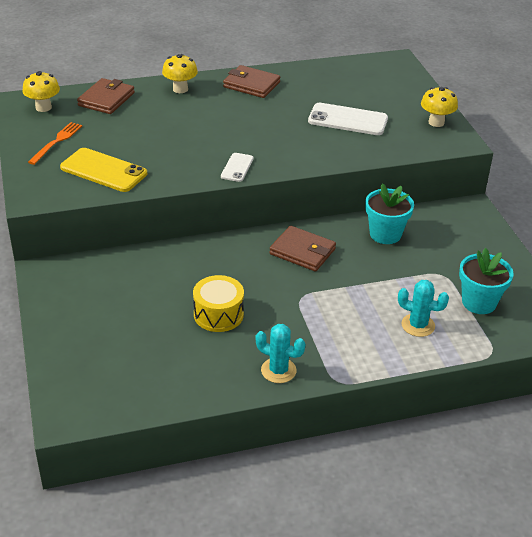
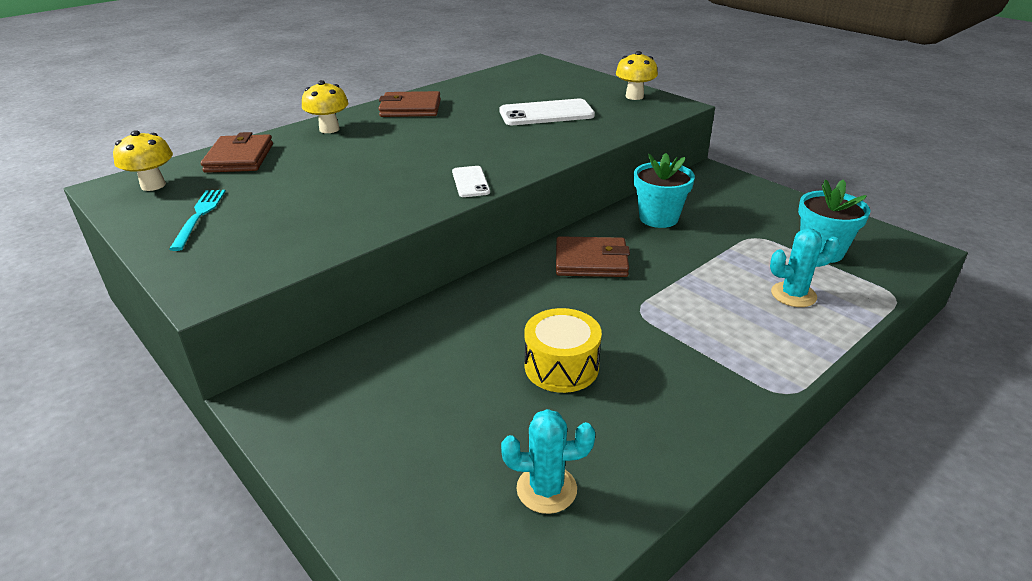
camera: 25 degrees left, 5 degrees down
(56, 142) = (199, 216): orange fork -> turquoise fork
(103, 170) = (295, 230): yellow phone -> none
(278, 370) = (705, 409): turquoise cactus -> turquoise cactus (546, 489)

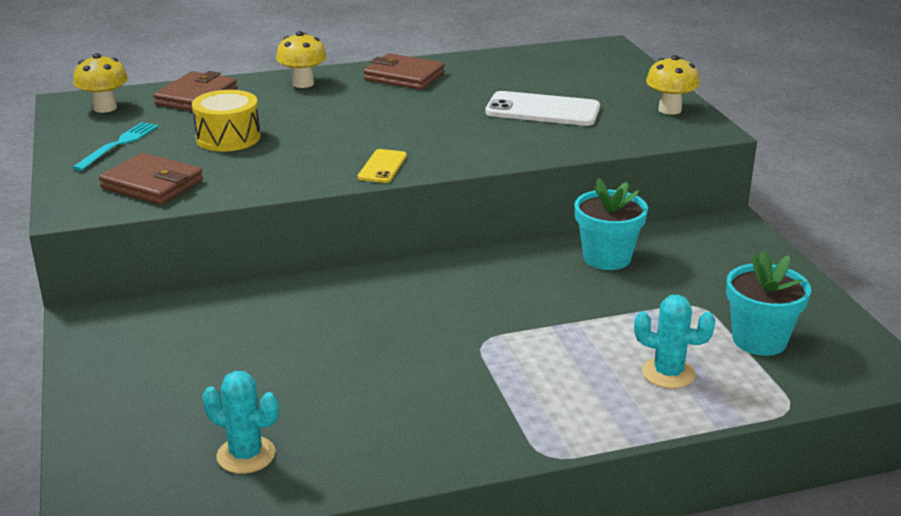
camera: 25 degrees right, 5 degrees down
(470, 182) = (382, 167): white phone -> yellow phone
(561, 366) = (354, 368): yellow drum -> yellow drum (228, 138)
(591, 261) = (483, 283): brown wallet -> brown wallet (152, 184)

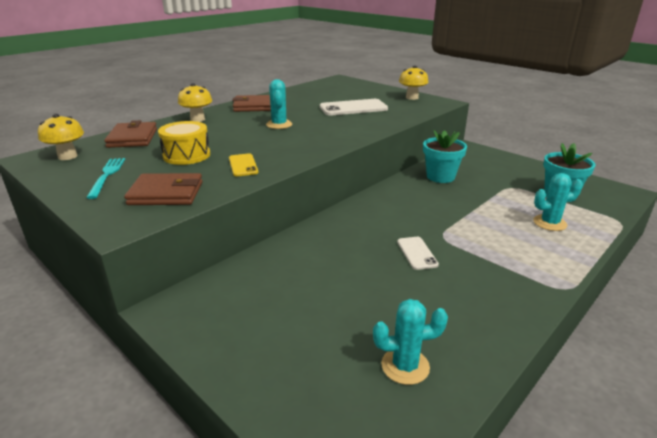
camera: 30 degrees left, 0 degrees up
(382, 167) = (310, 150): yellow phone -> yellow phone (243, 165)
(396, 116) = (279, 125): none -> turquoise cactus
(419, 350) = (417, 253): none -> white phone

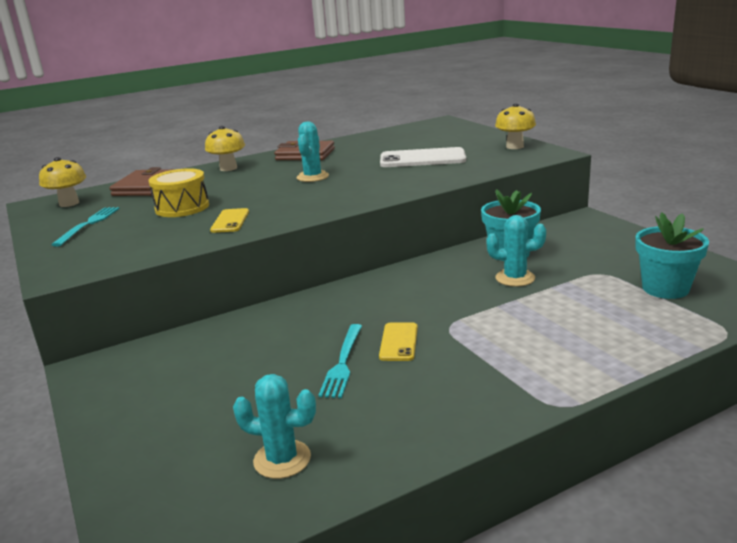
camera: 20 degrees right, 5 degrees down
(166, 193) = (128, 246): brown wallet -> none
(388, 275) = (343, 362): none -> turquoise fork
(417, 253) = (399, 342): white phone -> yellow phone
(549, 223) = (614, 323): turquoise cactus -> turquoise cactus (515, 278)

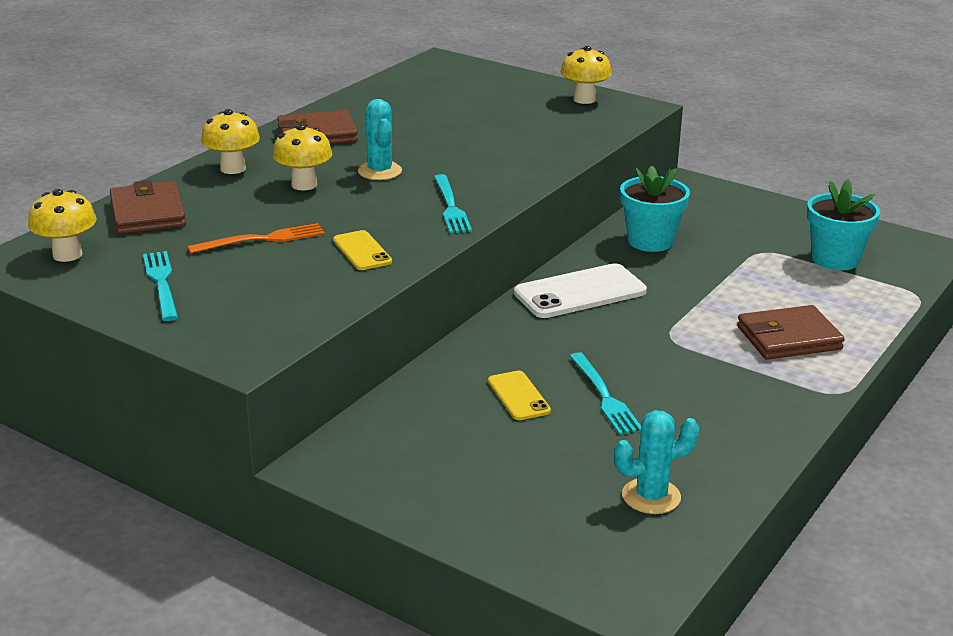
camera: 30 degrees left, 5 degrees up
(182, 207) = (262, 239): yellow drum -> orange fork
(255, 180) = (304, 185): none -> yellow mushroom
(328, 201) = (450, 206): none -> turquoise fork
(399, 342) = (637, 363): yellow phone -> yellow phone (518, 396)
(422, 159) = (491, 129): white phone -> white phone (580, 292)
(515, 278) = (684, 271): turquoise cactus -> none
(555, 346) = (788, 338): none -> brown wallet

